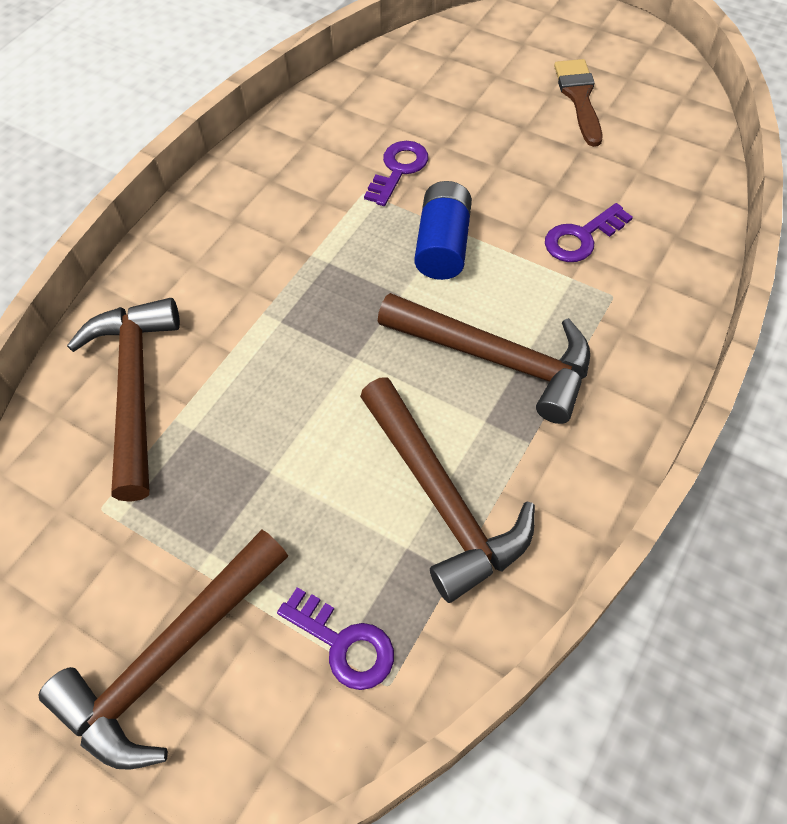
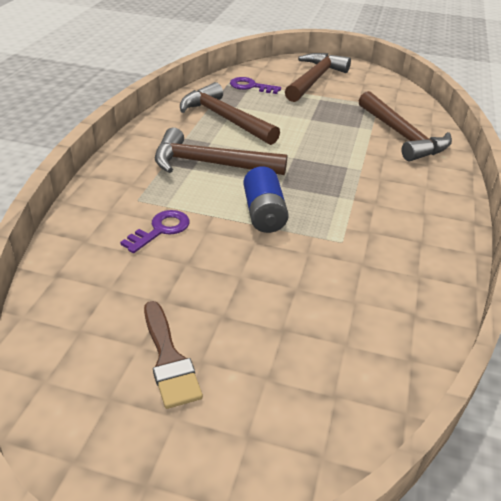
camera: 160 degrees right, 20 degrees down
(398, 169) = (323, 261): purple key -> none

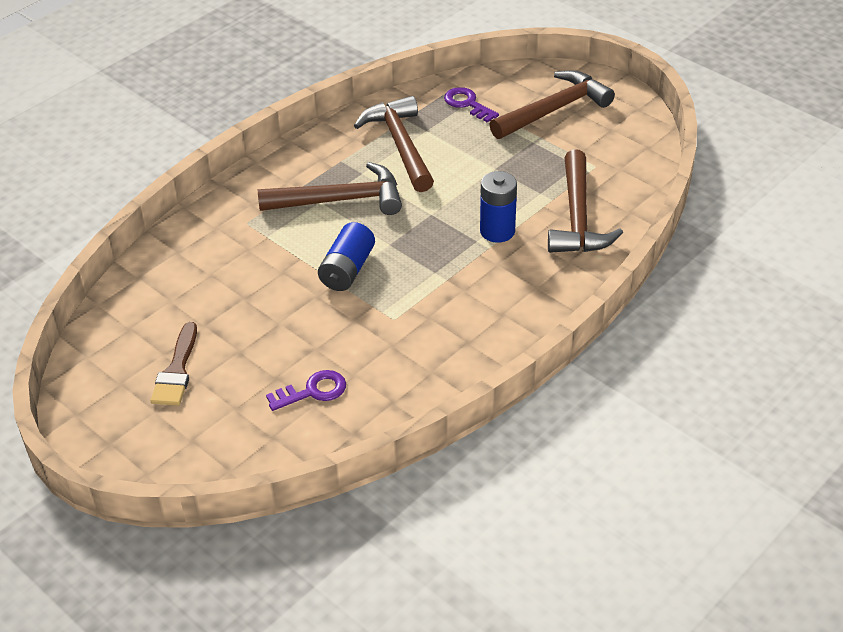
camera: 30 degrees right, 5 degrees up
(161, 230) = (245, 260): purple key -> purple key (313, 391)
(210, 164) = (340, 200): brown hammer -> brown hammer turned 135 degrees clockwise
(356, 157) = (497, 231): none -> blue battery

